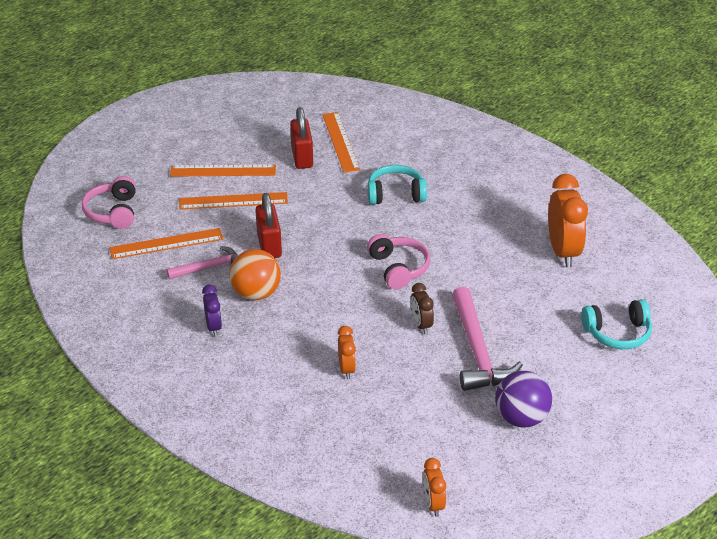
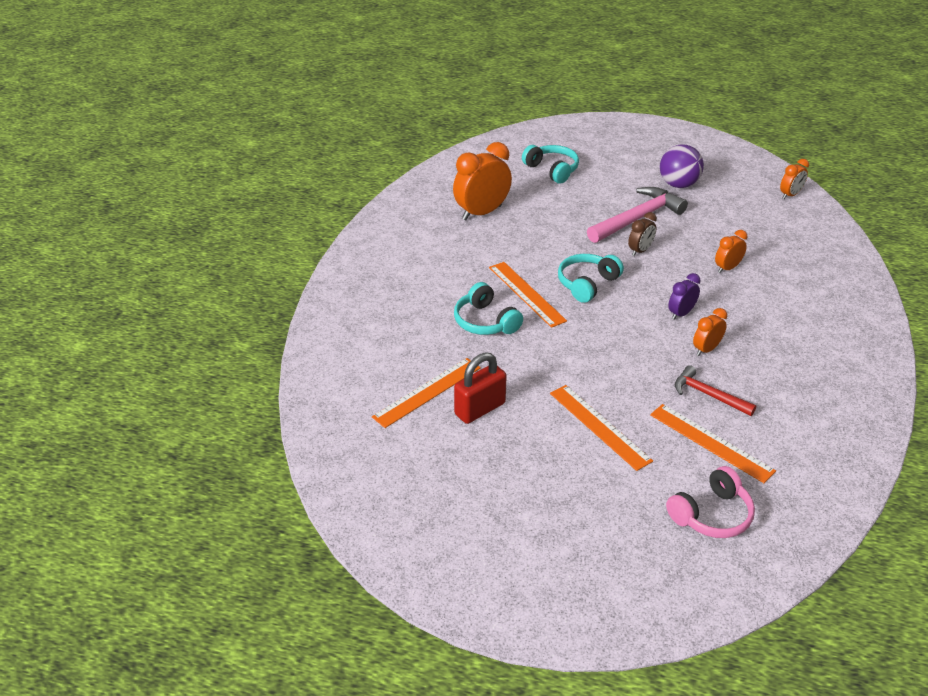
camera: 120 degrees left, 0 degrees up
(209, 267) = (708, 395): pink hammer -> red hammer
(214, 327) = (772, 355): purple clock -> purple clock (681, 314)
(223, 170) = (557, 460): orange ruler -> orange ruler (526, 294)
(256, 293) = (706, 349): orange ball -> orange clock
(269, 245) = (638, 370): red padlock -> none
(398, 268) = (587, 284): pink headphones -> turquoise headphones

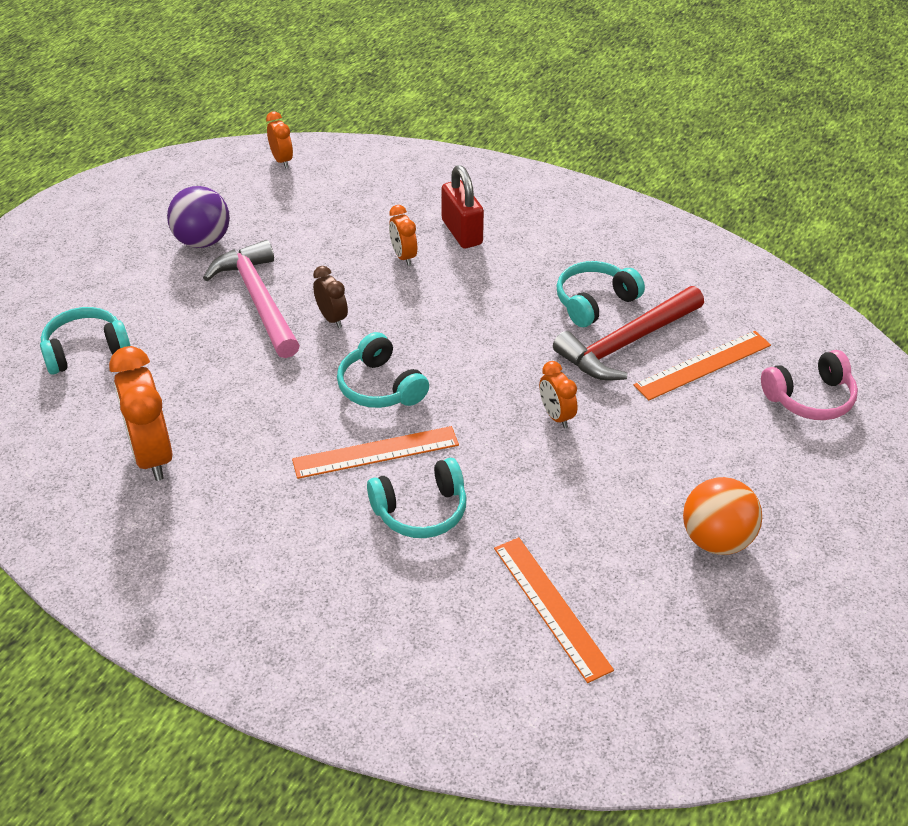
camera: 75 degrees left, 5 degrees up
(480, 409) = (599, 557): red padlock -> red padlock (462, 232)
(521, 468) = (716, 540): none -> orange ball
(599, 426) = (657, 449): orange ruler -> none
(681, 314) = (475, 321): purple clock -> none
(706, 349) = (548, 321): orange clock -> orange clock (556, 416)
(708, 395) = (626, 343): red hammer -> red hammer, size x1.69
(711, 515) = (810, 398): pink headphones -> pink headphones turned 90 degrees clockwise
(745, 371) = (594, 302): none -> turquoise headphones

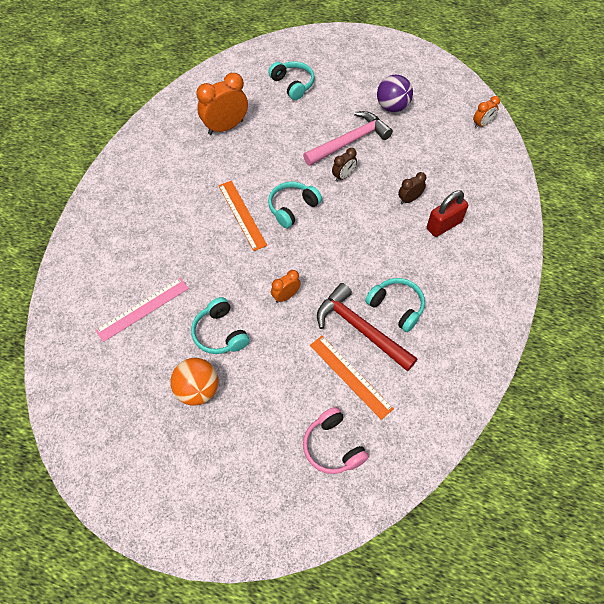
camera: 80 degrees right, 15 degrees up
(403, 256) = (409, 199): orange clock -> brown clock
(421, 510) = (203, 241): turquoise headphones -> turquoise headphones (220, 333)
(551, 607) = (142, 309): orange ruler -> pink ruler

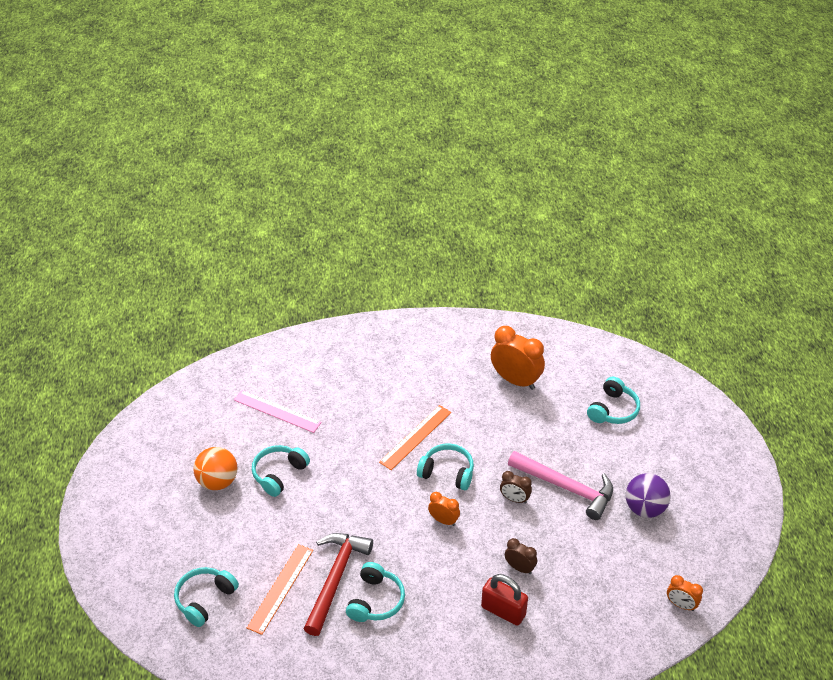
camera: 65 degrees right, 15 degrees down
(286, 296) = (342, 506): orange clock -> orange clock (443, 520)
(333, 446) = (205, 599): pink headphones -> turquoise headphones

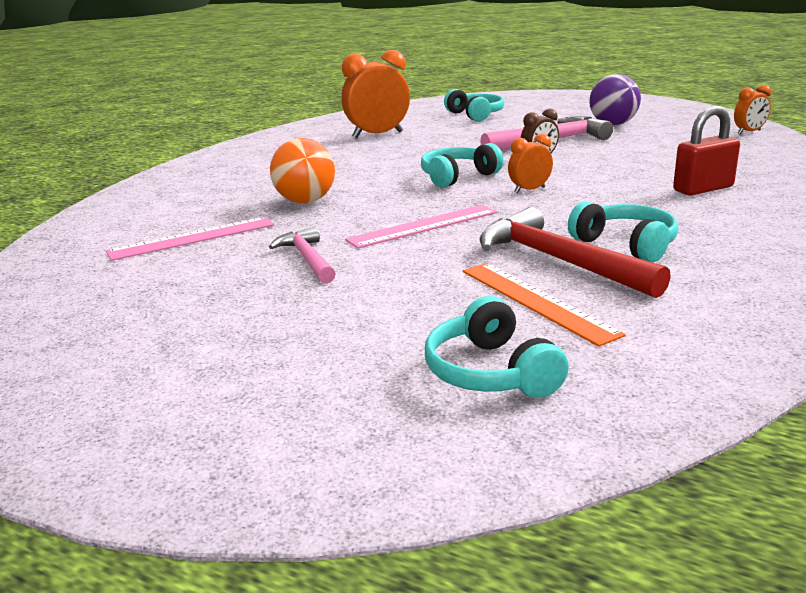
camera: 55 degrees left, 20 degrees down
(218, 481) = (243, 304): orange ball -> orange ball (305, 201)
(279, 474) = (308, 258): turquoise headphones -> pink hammer
(350, 498) = (423, 226): none -> pink ruler
(415, 437) = (379, 180): orange ruler -> none
(519, 568) = (642, 173): brown clock -> none

